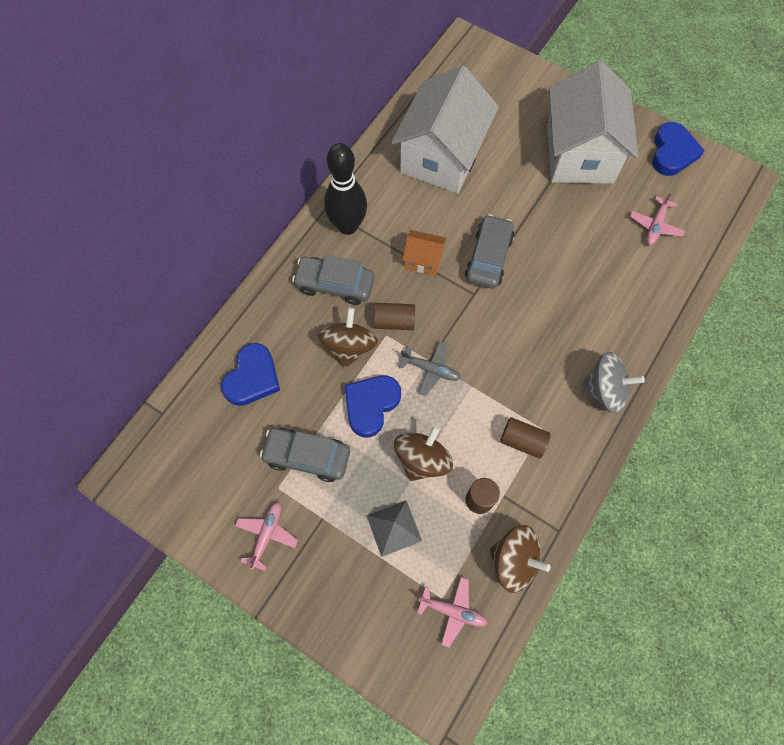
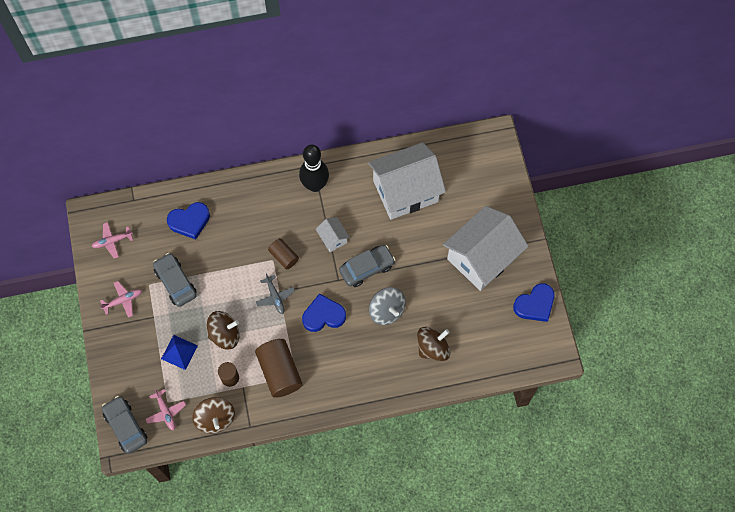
camera: 45 degrees right, 0 degrees up
(334, 284) = (275, 210): grey car -> grey car (126, 426)
(349, 347) = (249, 248): brown spinning top -> brown spinning top (432, 348)
(371, 405) = (229, 287): blue heart -> blue heart (323, 315)
(394, 528) = (179, 352): grey pyramid -> blue pyramid
(423, 260) = (333, 238): orange house -> white house
(522, 441) = (279, 372): brown cylinder -> brown cylinder, size x1.76
(604, 390) = (346, 387): grey spinning top -> grey spinning top (387, 311)
(655, 226) = (474, 334): pink plane -> pink plane (112, 241)

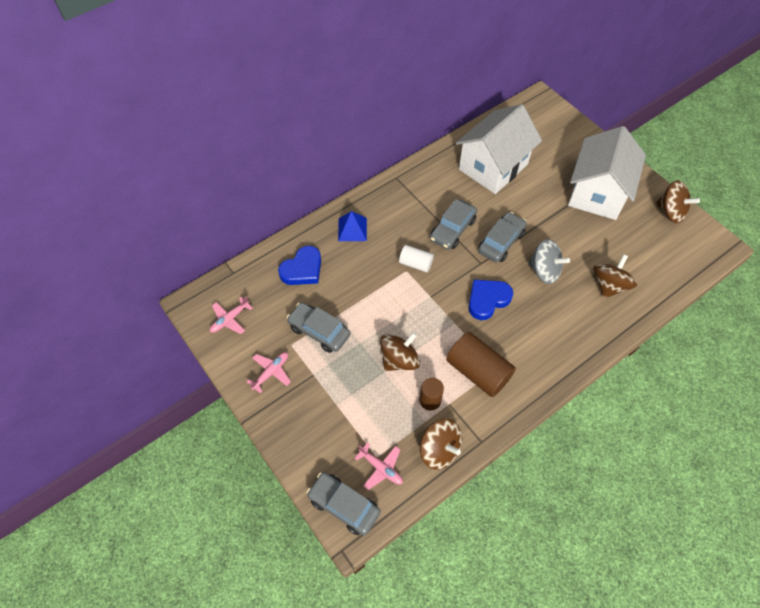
camera: 25 degrees left, 10 degrees down
(179, 352) = (361, 398): blue pyramid -> blue pyramid (352, 229)
(275, 297) = (429, 303): grey plane -> none
(284, 256) = (415, 263): brown cylinder -> white cylinder
(315, 185) = (407, 193): black bowling pin -> none
(333, 238) = (452, 230): white house -> grey car
(535, 304) = (670, 212): blue heart -> brown spinning top

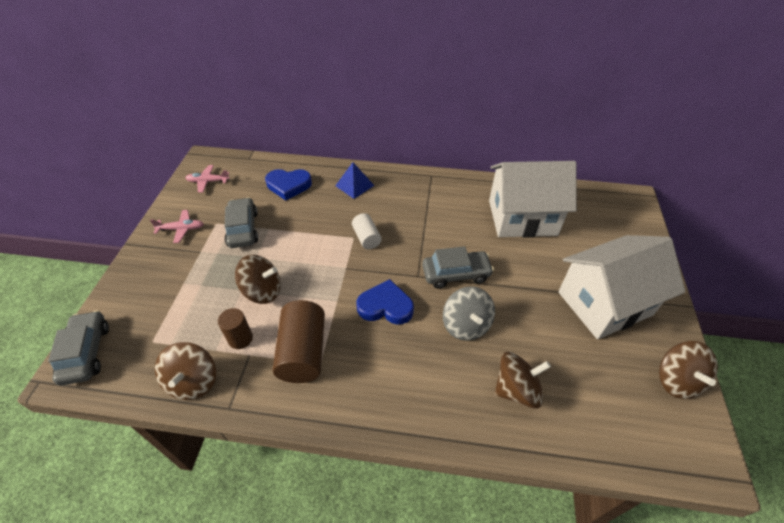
camera: 45 degrees right, 10 degrees down
(381, 468) = (142, 352): pink plane -> none
(452, 230) = (427, 236): grey car -> none

